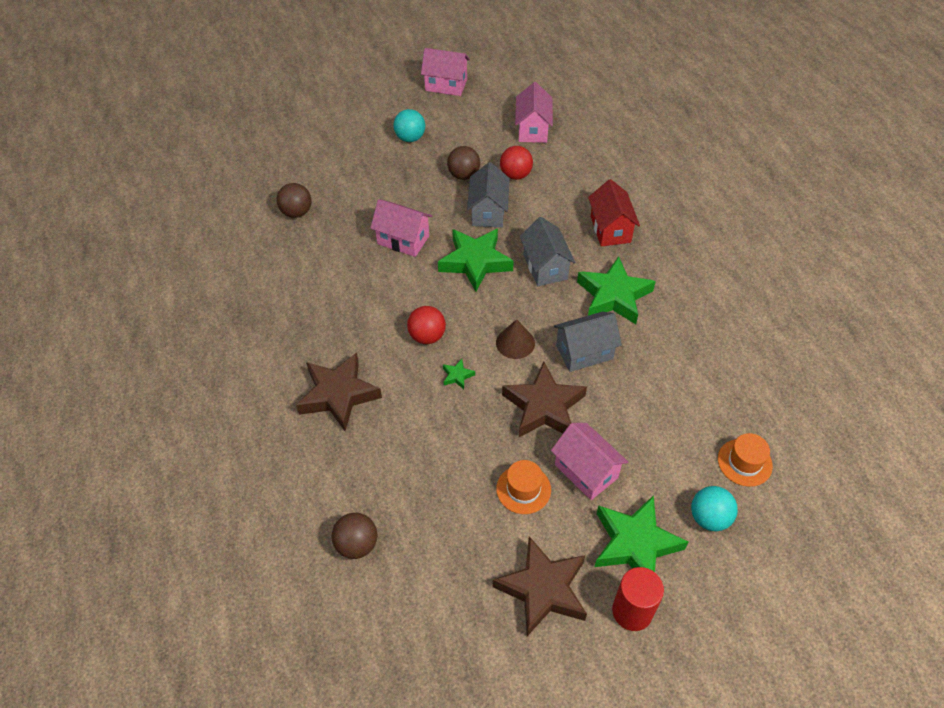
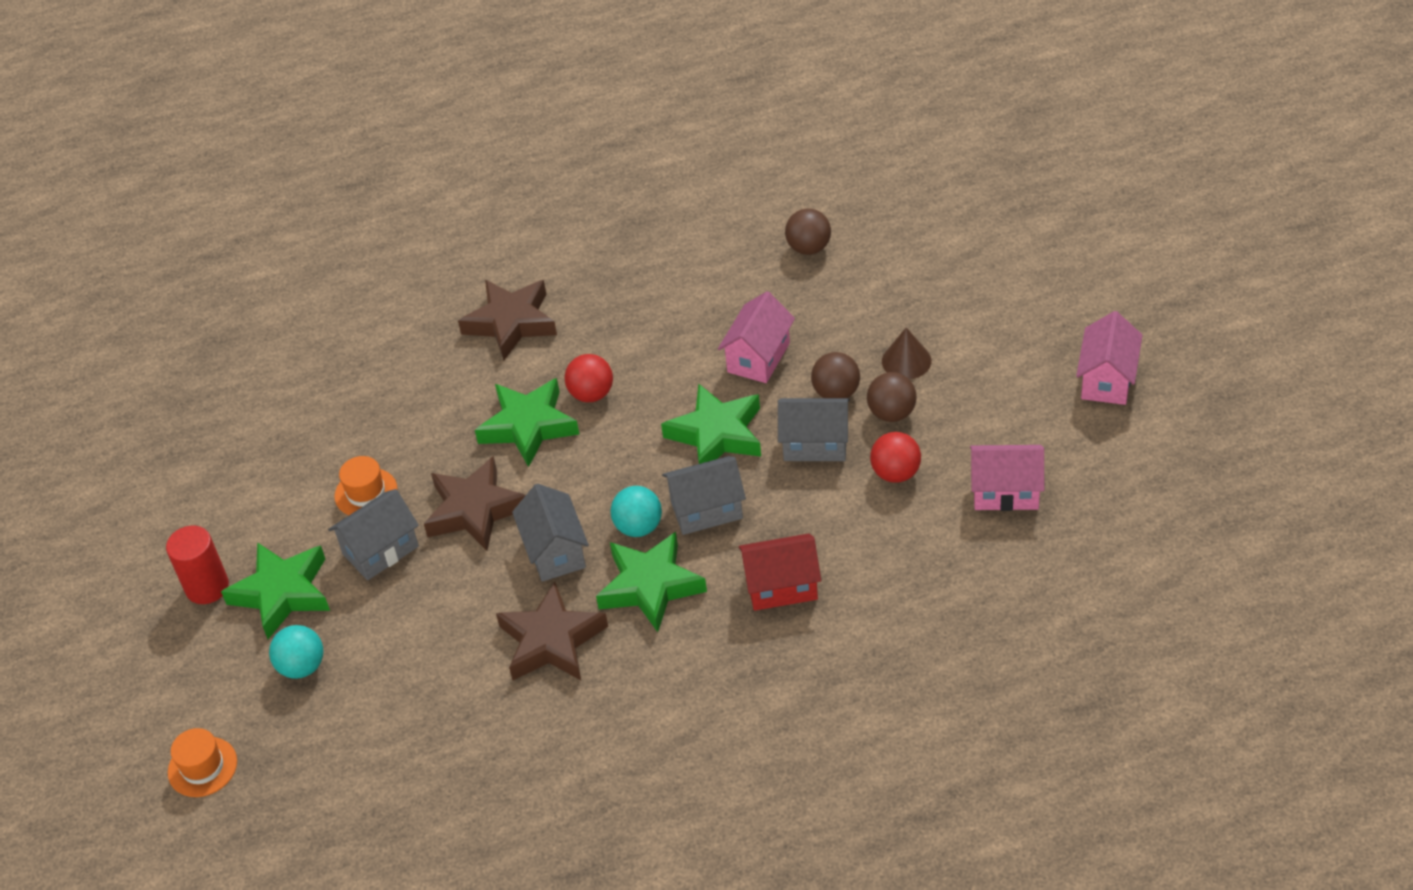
camera: 95 degrees right, 5 degrees down
(357, 544) = (323, 359): brown ball -> brown ball (836, 393)
(410, 138) = (971, 347): turquoise ball -> turquoise ball (638, 527)
(457, 376) = (528, 426): green star -> green star, size x2.43
(515, 343) = (575, 480): brown cone -> brown cone (906, 361)
(543, 589) = (246, 511): brown star -> brown star (552, 641)
(586, 471) = (381, 550): pink house -> grey house
(744, 462) = (370, 711): orange hat -> orange hat (202, 767)

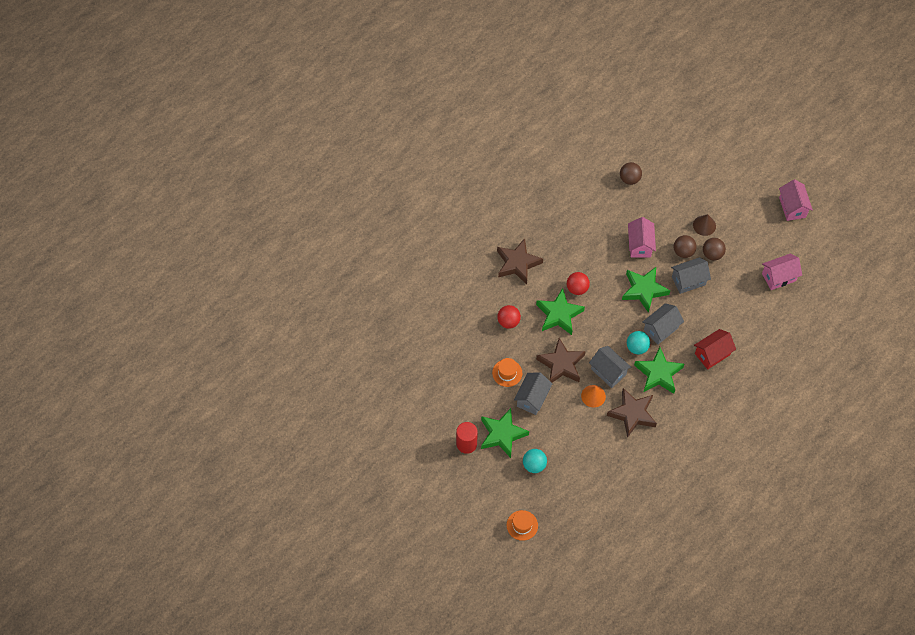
camera: 30 degrees left, 15 degrees up
(497, 584) = (593, 396): none -> orange cone
(896, 473) = (729, 283): red ball -> red ball (508, 322)

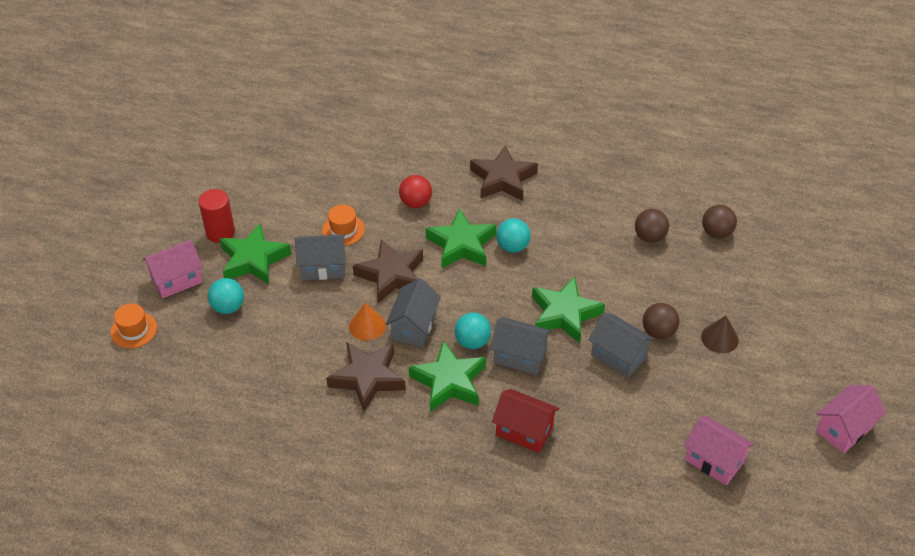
camera: 60 degrees right, 15 degrees down
(577, 288) = (512, 247): red ball -> turquoise ball
(639, 245) = (629, 282): pink house -> pink house (177, 280)
(712, 254) = (682, 365): brown ball -> brown ball (649, 237)

